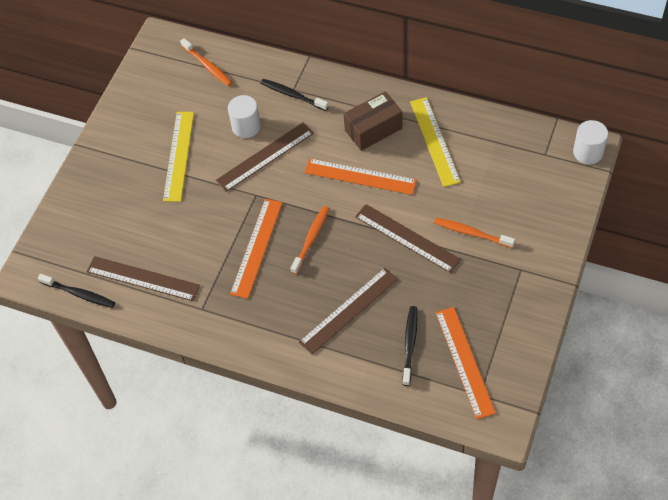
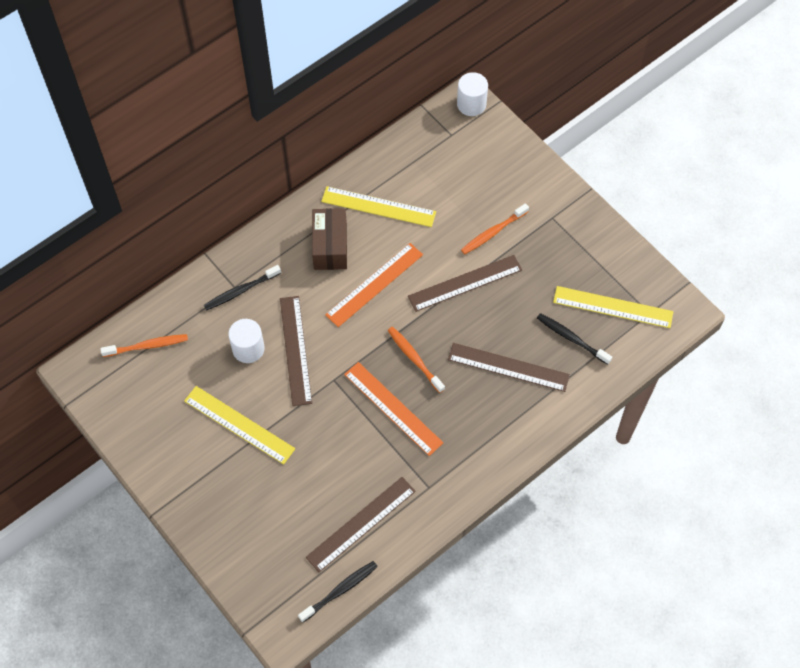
camera: 65 degrees left, 5 degrees up
(348, 310) = (508, 367): brown ruler -> brown ruler turned 60 degrees counterclockwise
(464, 362) = (613, 307): orange ruler -> yellow ruler

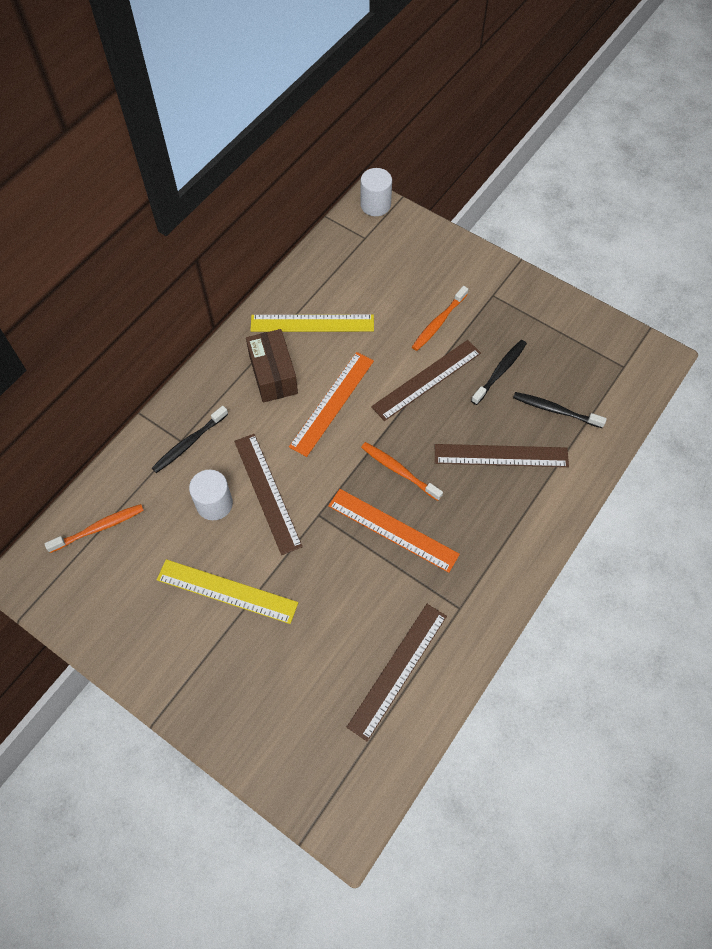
camera: 15 degrees left, 0 degrees up
(340, 590) = (398, 756): black toothbrush -> black toothbrush (500, 371)
(613, 307) = (585, 369): yellow ruler -> none

